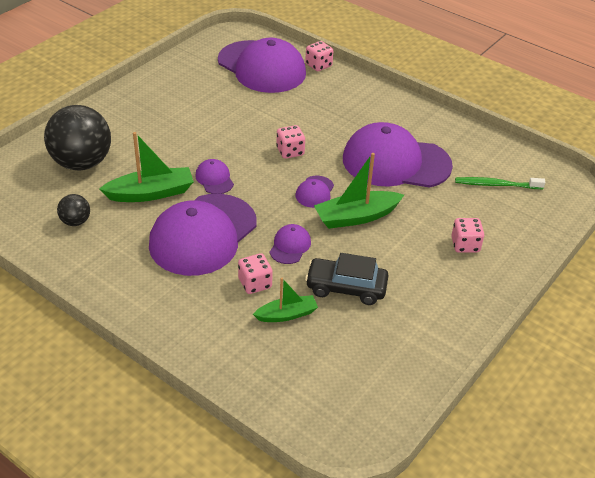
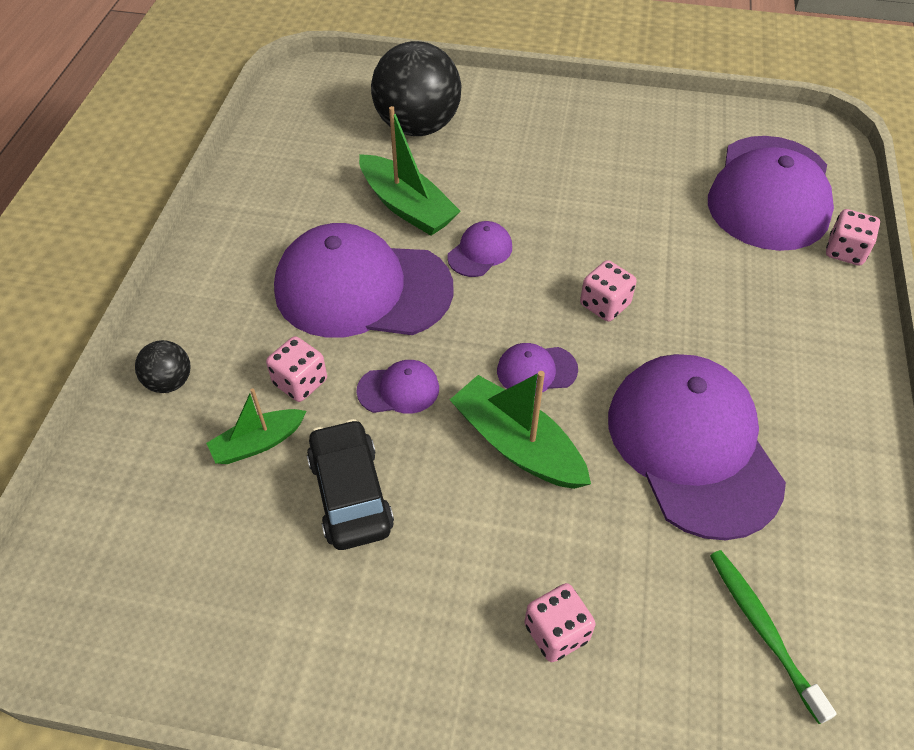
camera: 65 degrees right, 10 degrees up
(75, 222) = (312, 169): black ball -> black ball (170, 382)
(287, 314) = (258, 443): green boat -> green boat turned 105 degrees clockwise

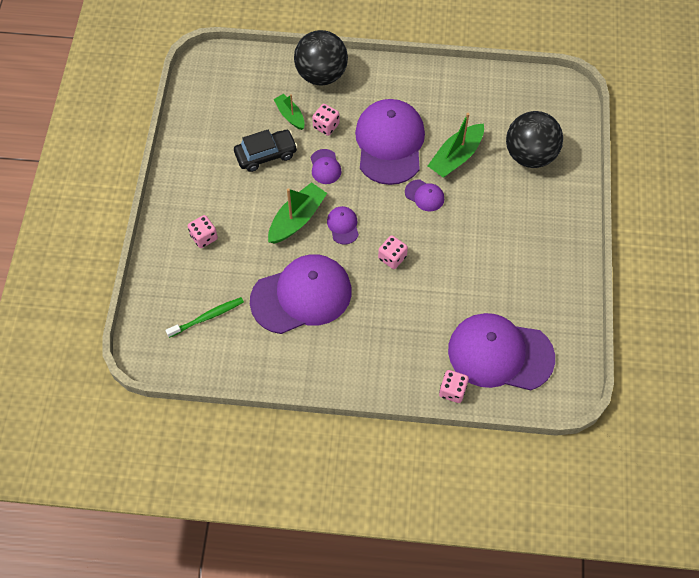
camera: 85 degrees right, 10 degrees up
(170, 382) = (321, 74): black ball -> black ball, size x2.15

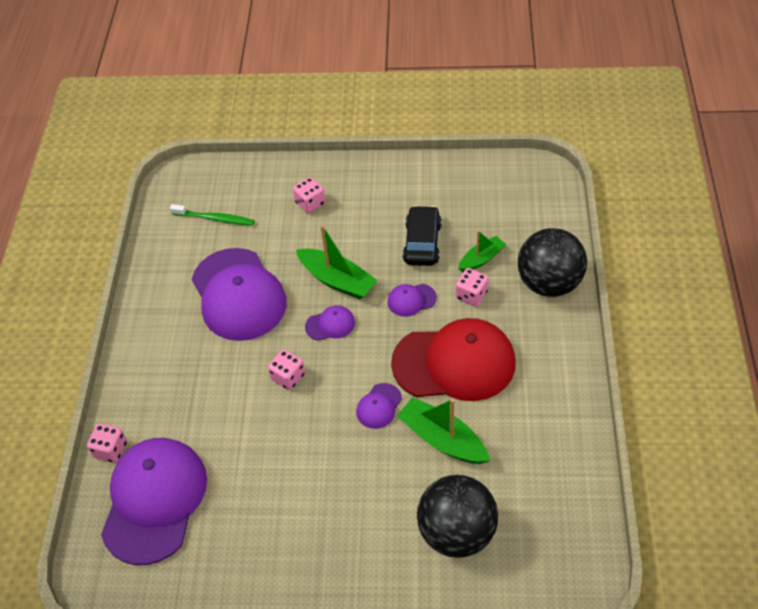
camera: 90 degrees right, 10 degrees down
(207, 317) = (215, 219): green toothbrush -> green toothbrush turned 45 degrees counterclockwise
(266, 154) = (422, 243): black car -> black car turned 150 degrees counterclockwise
(389, 143) = (454, 363): purple cap -> red cap

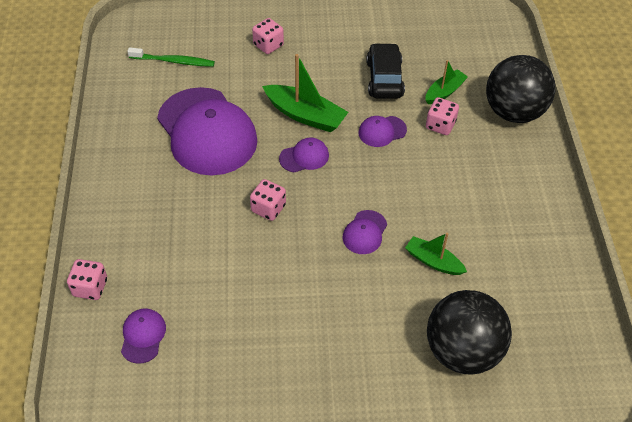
camera: 10 degrees left, 0 degrees up
(154, 500) = (143, 336): purple cap -> purple cap, size x0.42
(442, 439) = (433, 261): green boat -> green boat, size x0.62
(454, 363) = (433, 188): red cap -> none

